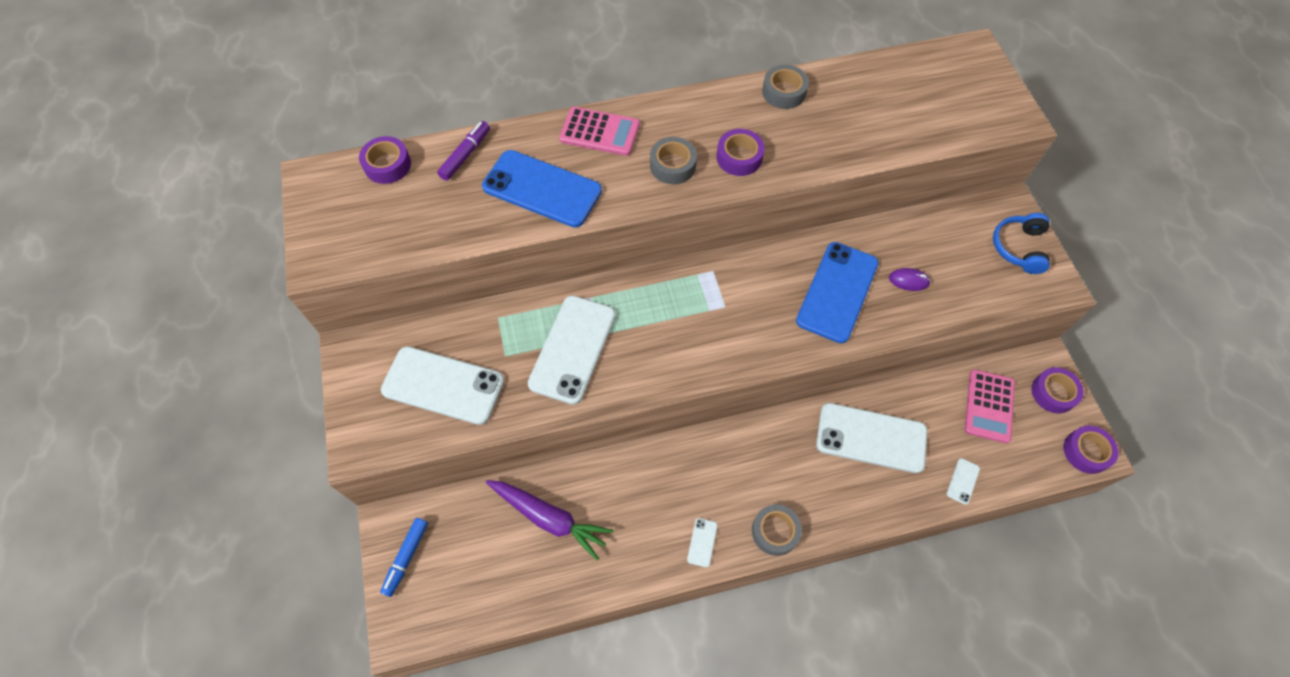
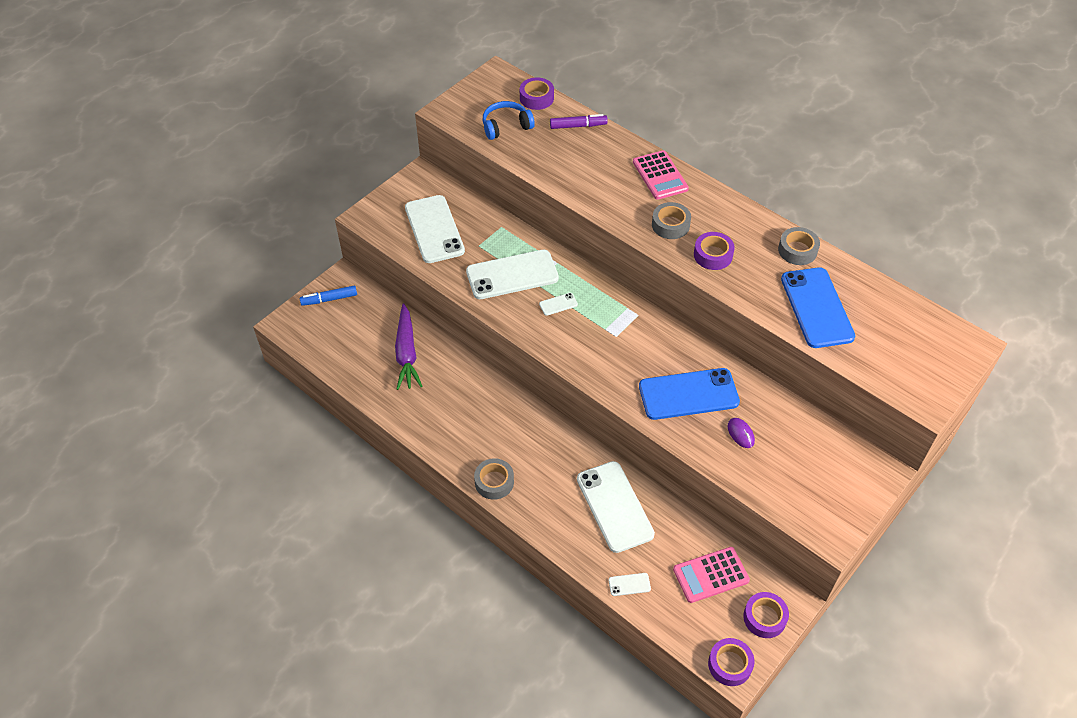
camera: 55 degrees right, 10 degrees down
(542, 189) = (588, 174): blue phone -> blue phone (817, 308)
(702, 542) = (454, 444): white phone -> white phone (558, 304)
(1019, 248) = (843, 494): blue headphones -> blue headphones (506, 126)

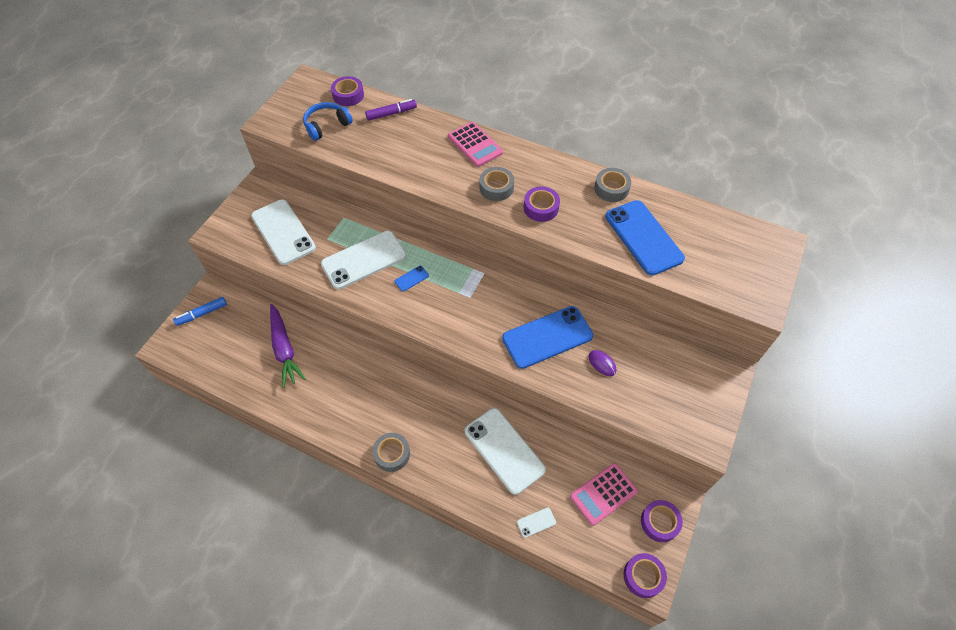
camera: 15 degrees left, 5 degrees up
(558, 304) = (411, 278): white phone -> blue phone

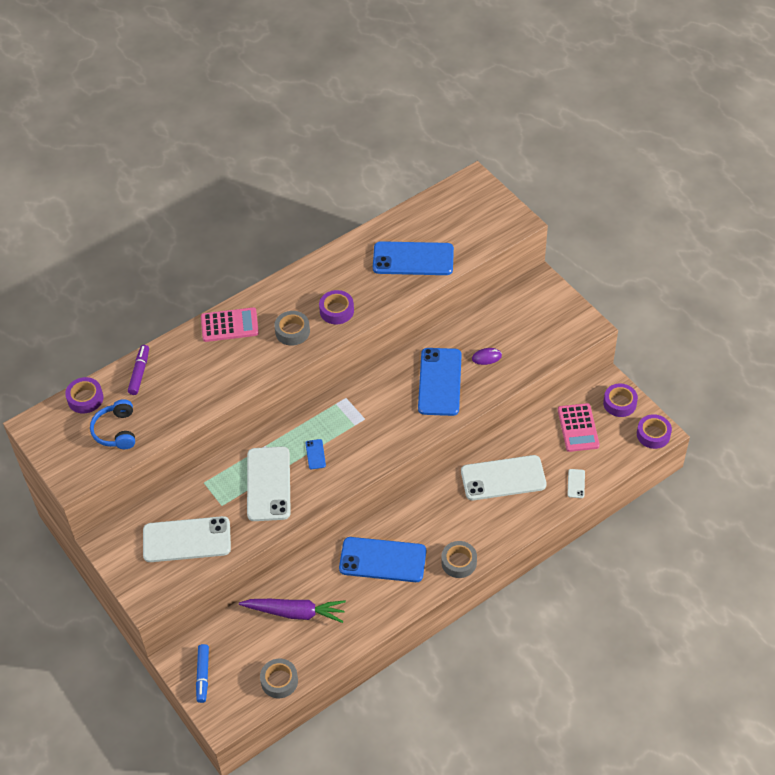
camera: 60 degrees left, 5 degrees down
(365, 390) = (382, 560): none -> blue phone
(611, 188) = (349, 254): grey tape -> grey tape (279, 681)

